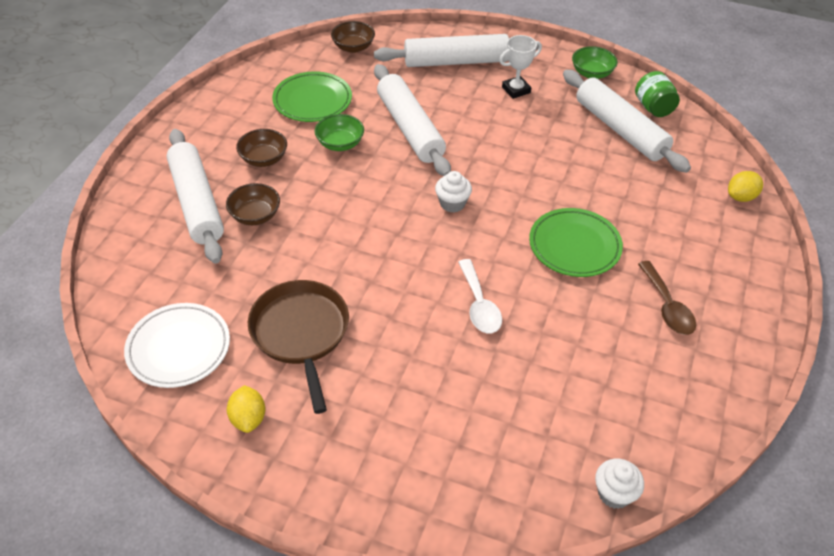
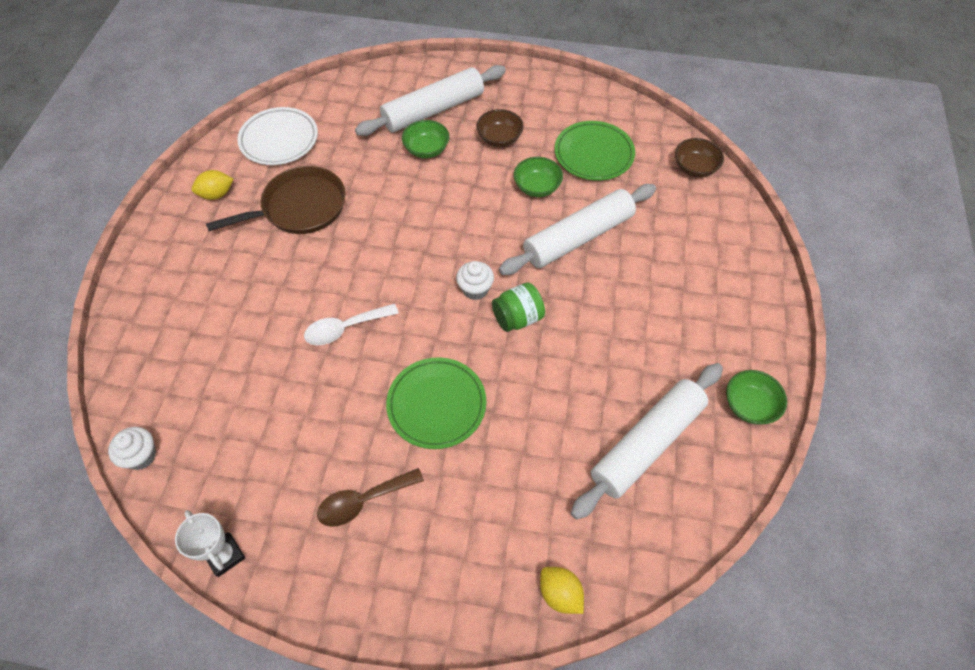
camera: 80 degrees right, 10 degrees up
(255, 215) = (426, 149): brown bowl -> green bowl
(456, 62) = (710, 261): white rolling pin -> none
(516, 90) = (681, 325): white trophy -> white trophy (225, 555)
(653, 108) = (706, 483): green jar -> green jar (517, 318)

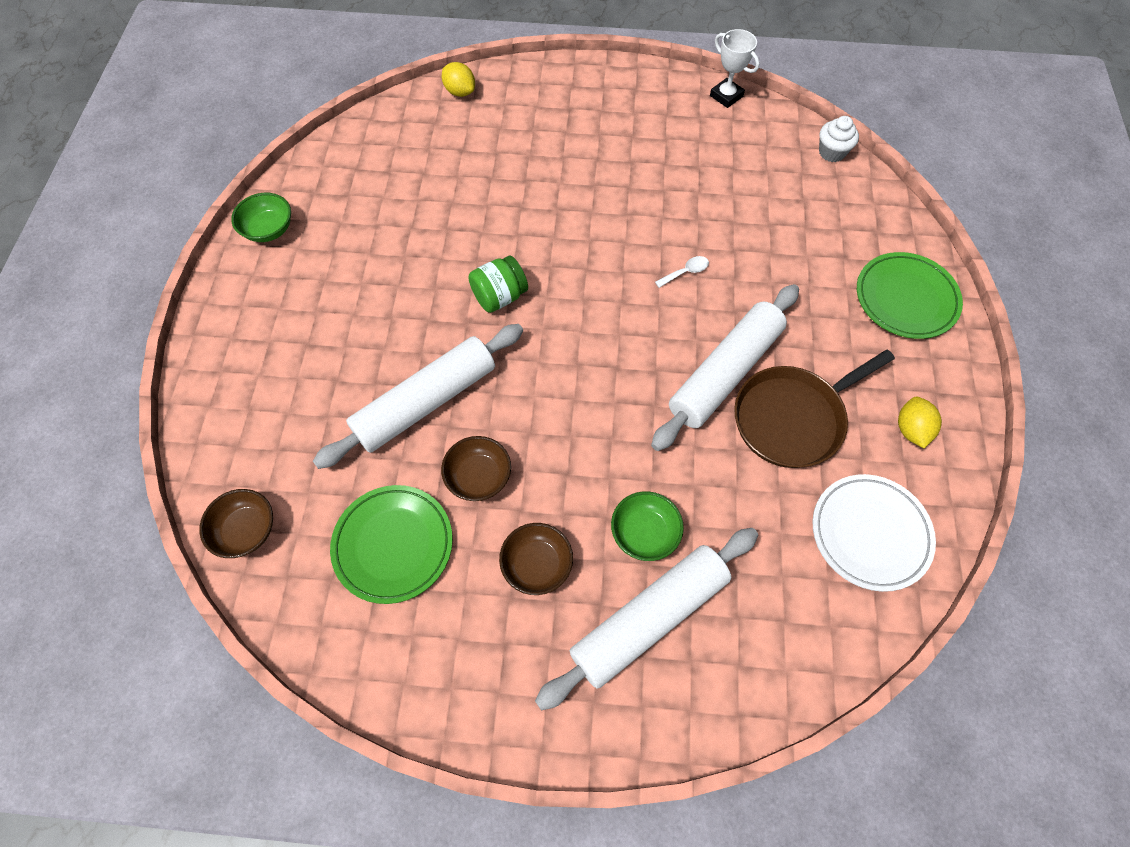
camera: 175 degrees right, 5 degrees up
(216, 194) = (911, 429): yellow lemon -> yellow lemon turned 60 degrees counterclockwise
(345, 328) = (685, 272): white spoon -> white spoon, size x0.58
(363, 501) = (626, 135): brown spoon -> none
(436, 405) = (575, 209): green plate -> green plate (905, 299)
(475, 289) = (550, 325): white cupcake -> none
(537, 187) = (478, 477): green bowl -> brown bowl
(647, 444) = (375, 191): white rolling pin -> white rolling pin (724, 373)

